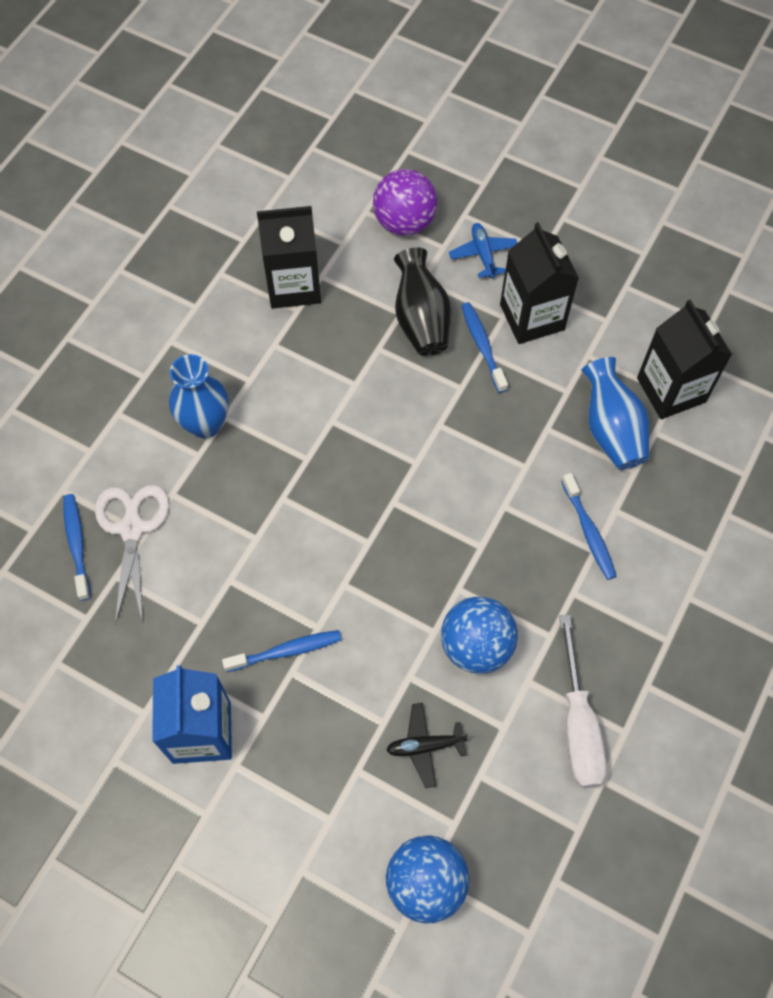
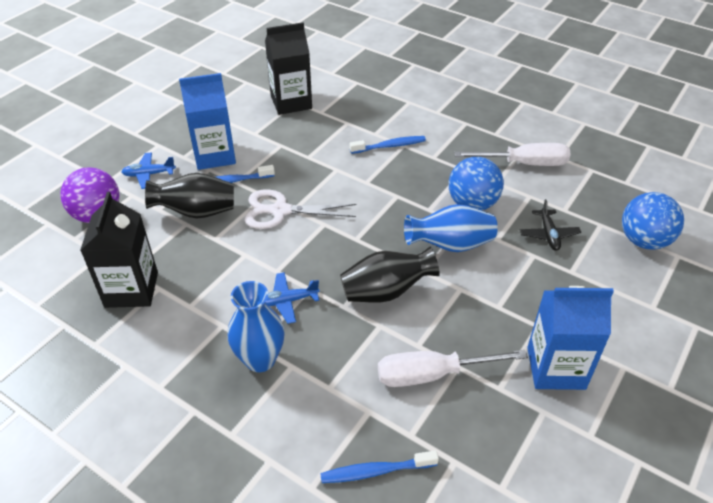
camera: 85 degrees left, 20 degrees down
(132, 528) = (362, 421): white scissors -> white scissors (280, 211)
(190, 595) = (432, 374): none -> white screwdriver
(286, 438) = (287, 301): none -> blue plane
(286, 651) = (481, 309): blue toothbrush -> none
(307, 541) = (386, 292): none -> black vase
(532, 317) = (214, 155): black carton -> blue carton
(611, 429) = (315, 129): blue vase -> blue vase (450, 245)

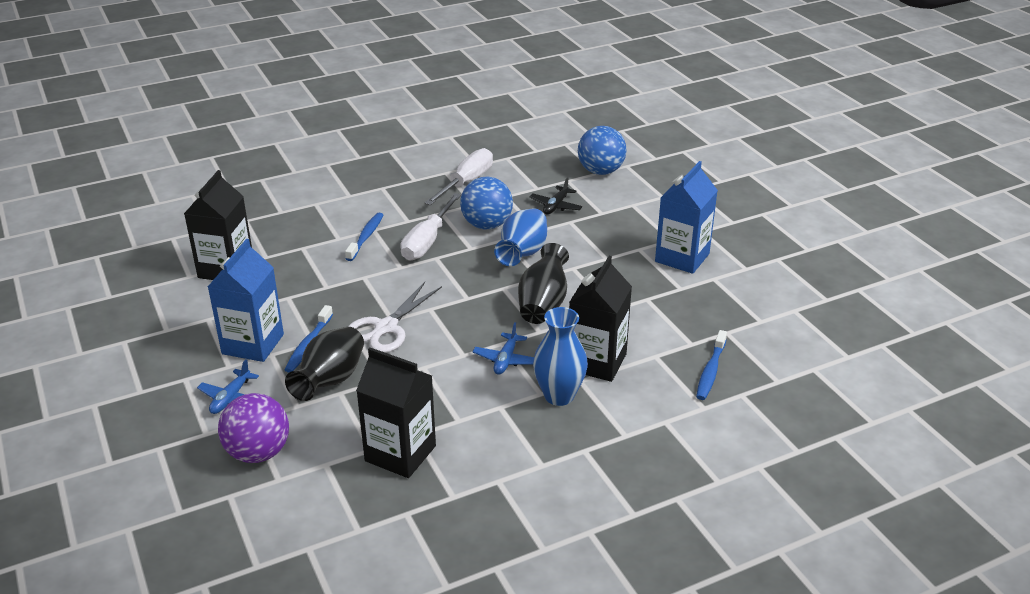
camera: 60 degrees left, 10 degrees down
(327, 367) = (597, 362): none -> black carton
(432, 374) = (645, 313): white screwdriver -> white screwdriver (427, 241)
(548, 234) = (556, 206): black plane -> black plane turned 90 degrees clockwise

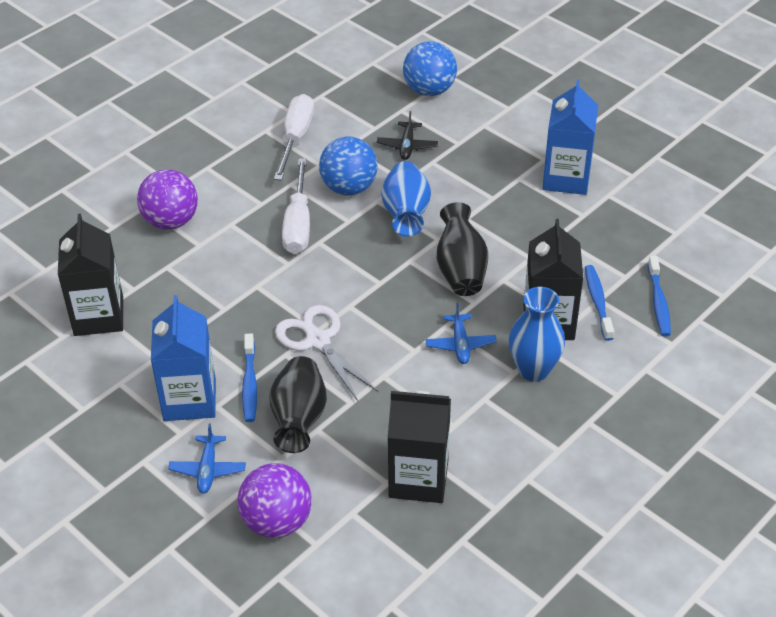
camera: 20 degrees left, 10 degrees up
(328, 217) = (171, 221): none -> purple ball
(366, 237) = (228, 235): blue toothbrush -> blue toothbrush (597, 302)
(386, 328) = (318, 341): white scissors -> white scissors turned 135 degrees clockwise

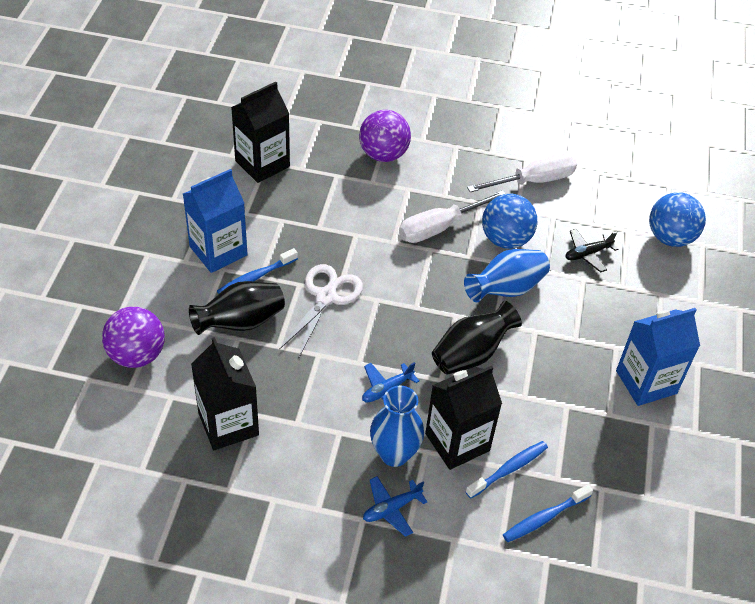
camera: 55 degrees right, 5 degrees up
(208, 469) = (161, 292): blue plane -> blue plane (391, 509)

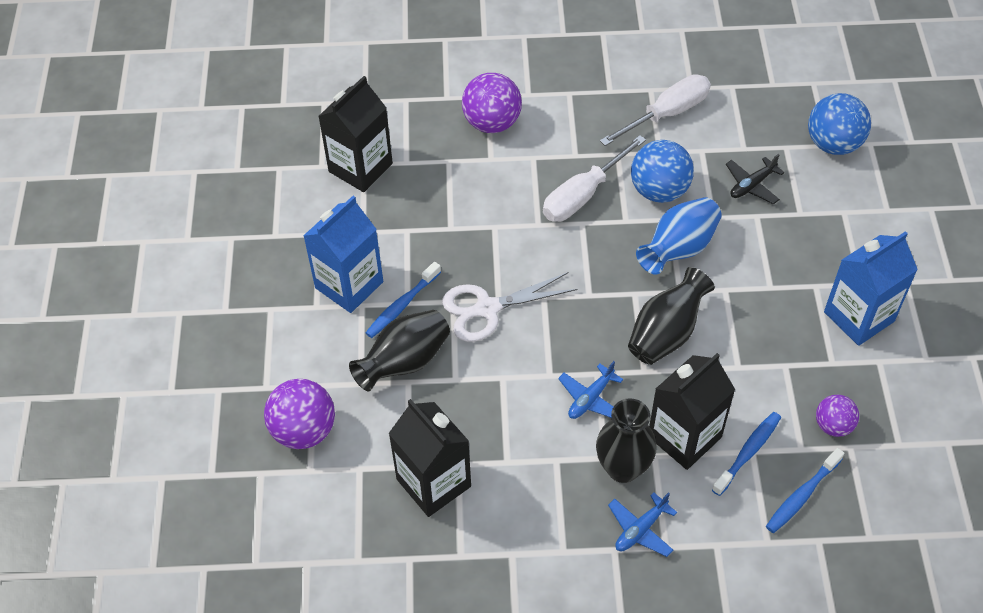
camera: 10 degrees left, 5 degrees up
(326, 297) = (487, 309): white scissors -> white scissors turned 120 degrees counterclockwise
(394, 454) = (623, 468): blue vase -> black vase
(592, 466) = (833, 425): none -> purple ball

